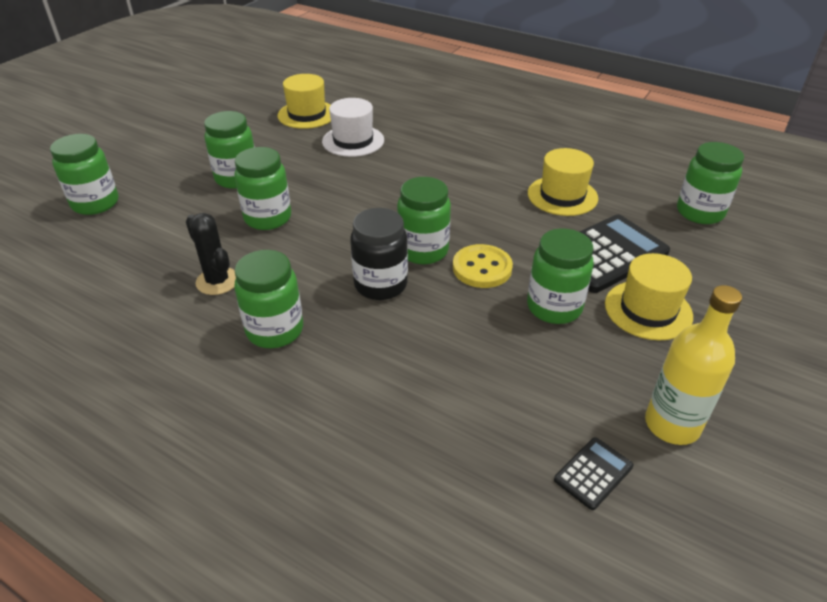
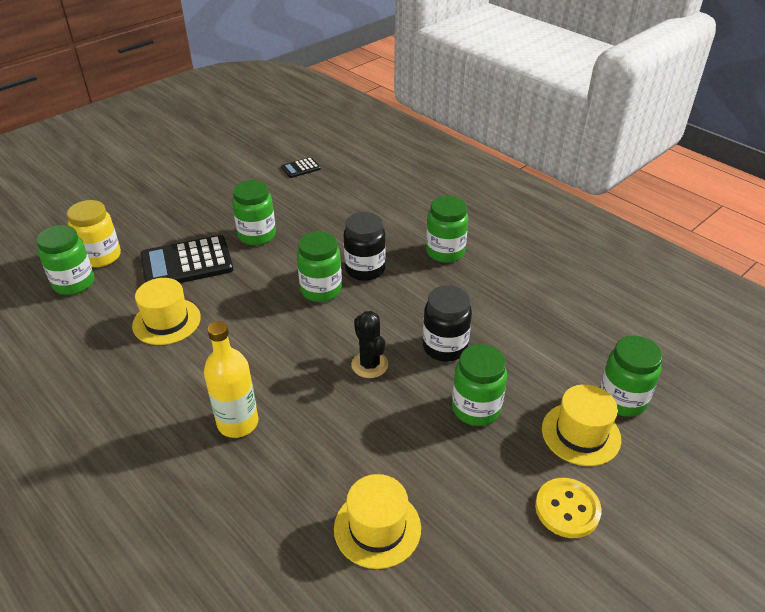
camera: 165 degrees left, 0 degrees up
(217, 281) = (486, 293): black cactus -> black cactus (369, 365)
(268, 218) = (445, 347): green jar -> black jar
(353, 141) = (331, 449): white hat -> none
(482, 268) = (285, 269): yellow button -> yellow button (567, 509)
(648, 310) = (200, 224): yellow hat -> yellow hat (580, 434)
(672, 424) = (247, 176): yellow bottle -> yellow bottle (238, 423)
(713, 244) = (101, 257): none -> yellow jar

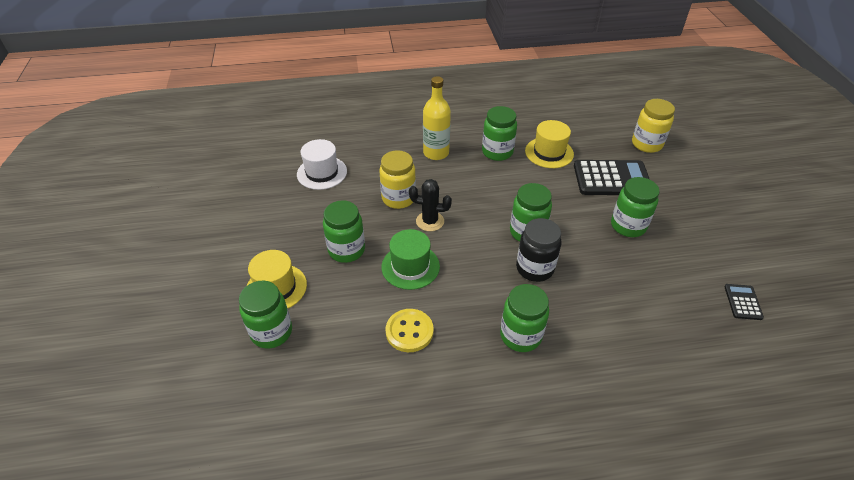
camera: 125 degrees right, 5 degrees up
(74, 283) = (620, 127): green jar -> green jar (497, 152)
(187, 263) = (611, 179): black calculator -> black calculator turned 75 degrees clockwise
(356, 411) = (398, 198): none -> yellow jar
(377, 528) = (322, 173): yellow hat -> white hat
(445, 347) = (410, 266): black jar -> green hat
(567, 509) = (247, 245): yellow button -> yellow button (409, 331)

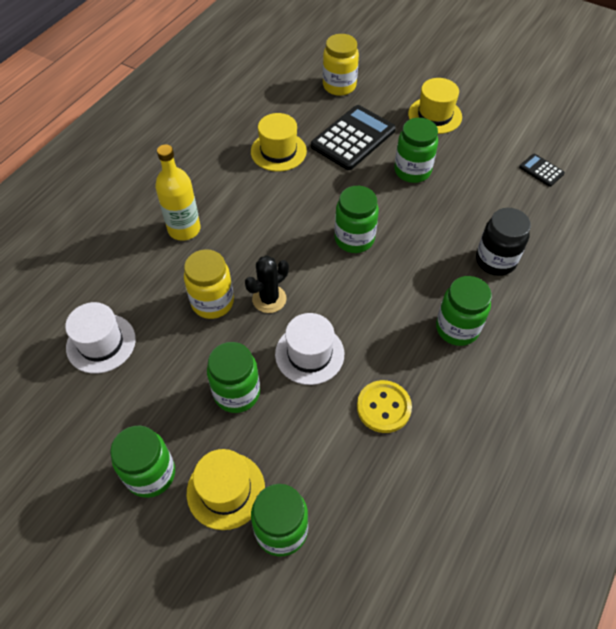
camera: 50 degrees left, 10 degrees up
(410, 266) = (309, 354): green hat -> white hat
(497, 152) = (236, 184): green jar -> green jar (151, 474)
(534, 268) = (398, 265): black jar -> black jar (495, 261)
(698, 206) = (435, 115): none -> yellow hat

